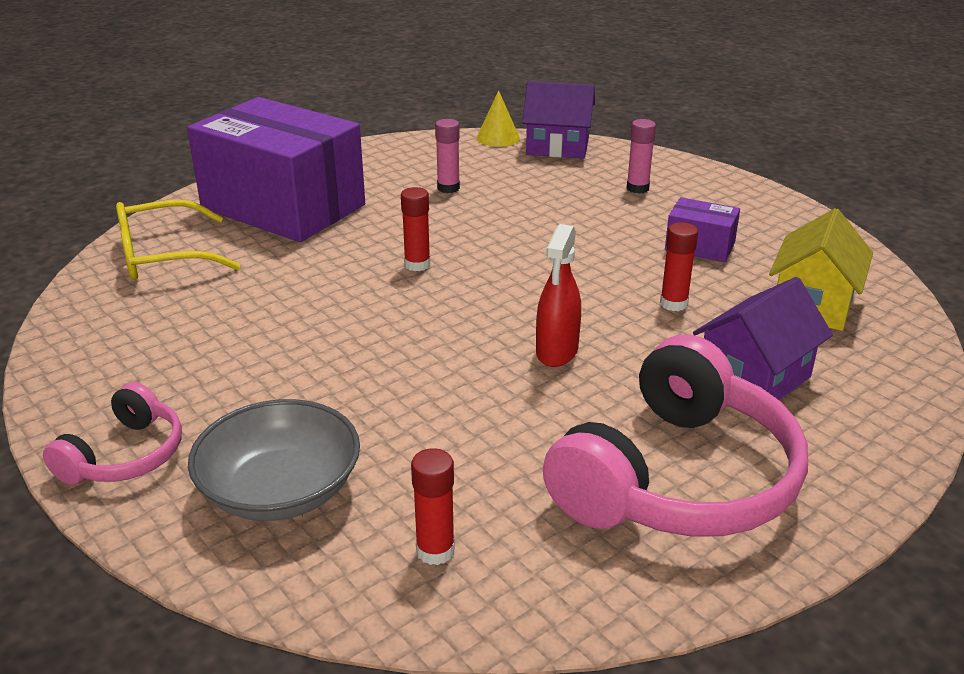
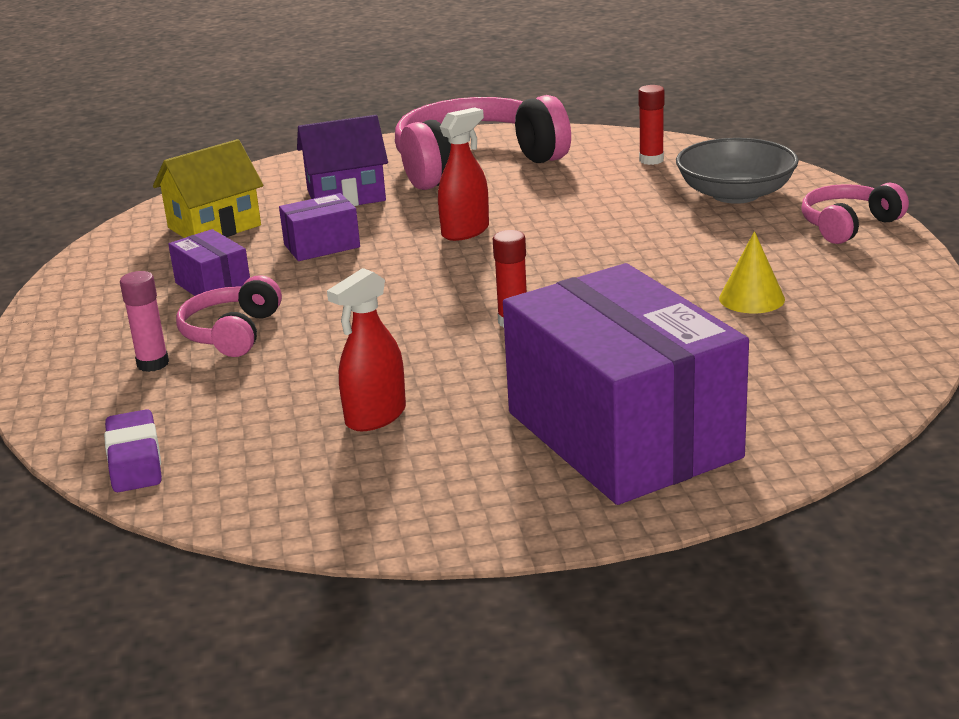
camera: 150 degrees left, 5 degrees down
(165, 256) = (805, 389): yellow glasses -> none
(448, 188) = (375, 416): pink glue stick -> red spray bottle
(498, 138) = (190, 502): yellow cone -> yellow cone (751, 298)
(557, 146) = (135, 459): purple house -> purple eraser
(619, 216) = (232, 333): none -> pink headphones
(673, 304) = (322, 246): red glue stick -> purple box

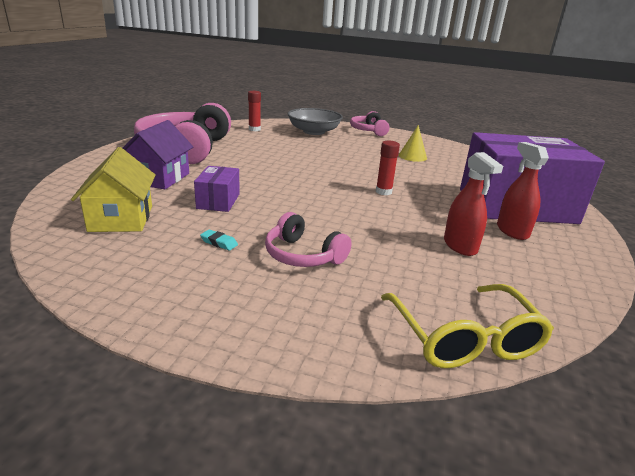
camera: 65 degrees left, 0 degrees up
(135, 459) = (463, 337): purple eraser -> yellow glasses
(153, 364) = (315, 293): pink glue stick -> none
(213, 286) = (219, 243): purple box -> turquoise eraser
(465, 231) = (265, 171): red spray bottle -> red spray bottle (512, 231)

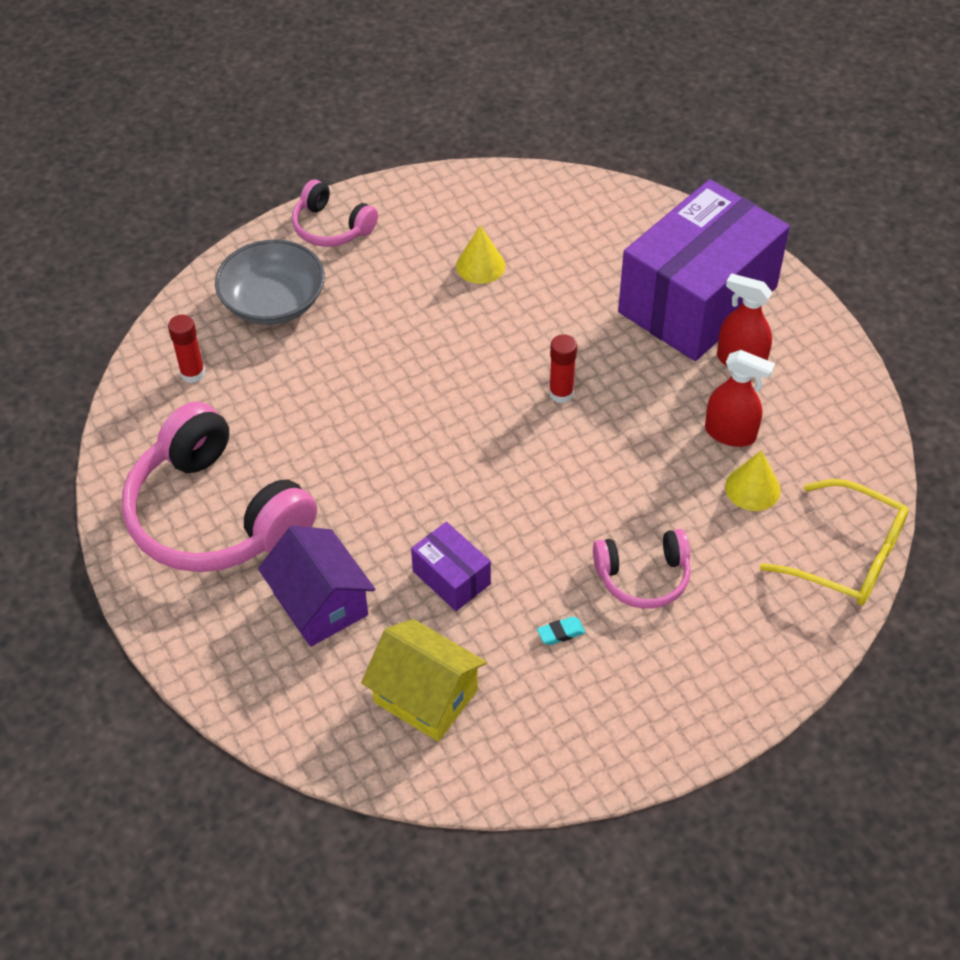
camera: 45 degrees left, 25 degrees up
(438, 269) = (752, 488): none -> yellow cone

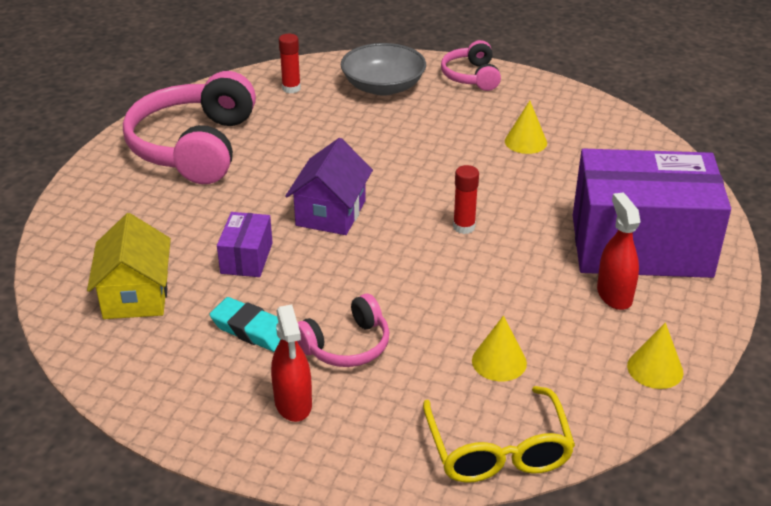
camera: 50 degrees right, 15 degrees down
(320, 604) = (168, 217): purple house -> purple house (331, 213)
(560, 633) = (251, 330): turquoise eraser -> turquoise eraser, size x1.93
(643, 577) = (346, 345): pink headphones -> pink headphones turned 75 degrees counterclockwise
(730, 433) = (537, 324): red spray bottle -> red spray bottle (293, 403)
(843, 400) = (655, 369): none -> yellow cone

